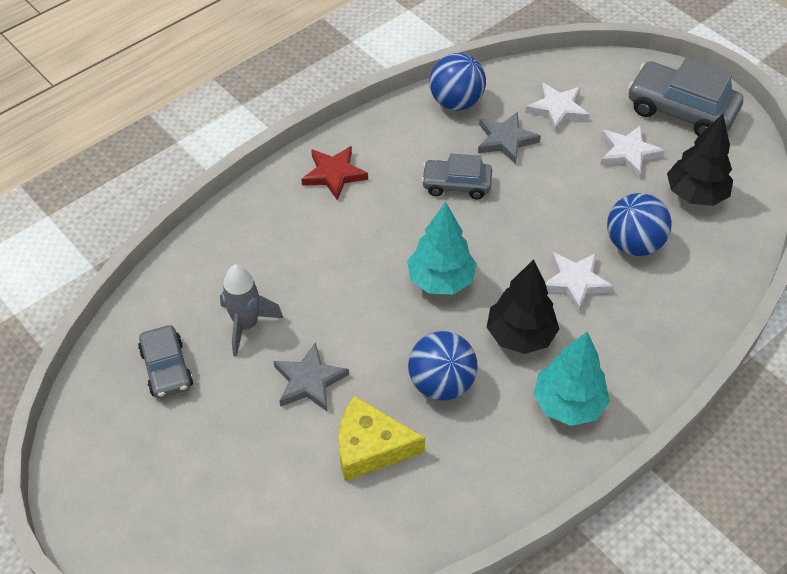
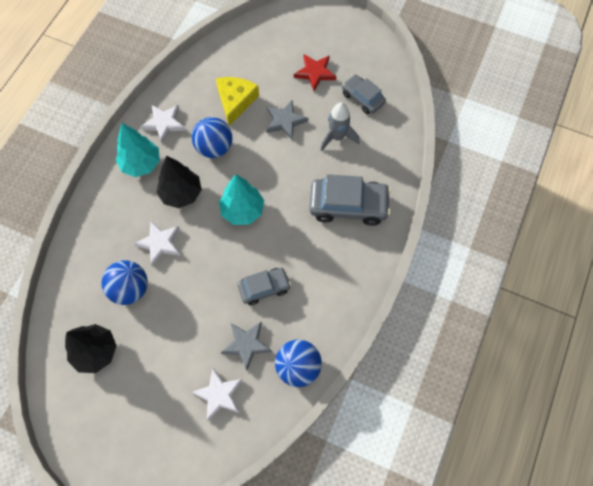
camera: 155 degrees right, 15 degrees up
(334, 174) = (349, 261): red star -> red star (315, 73)
(370, 447) = (235, 101): yellow cheese -> yellow cheese turned 60 degrees counterclockwise
(628, 153) = (153, 371): white star -> white star (164, 123)
(681, 110) = (122, 438): grey car -> grey car (348, 205)

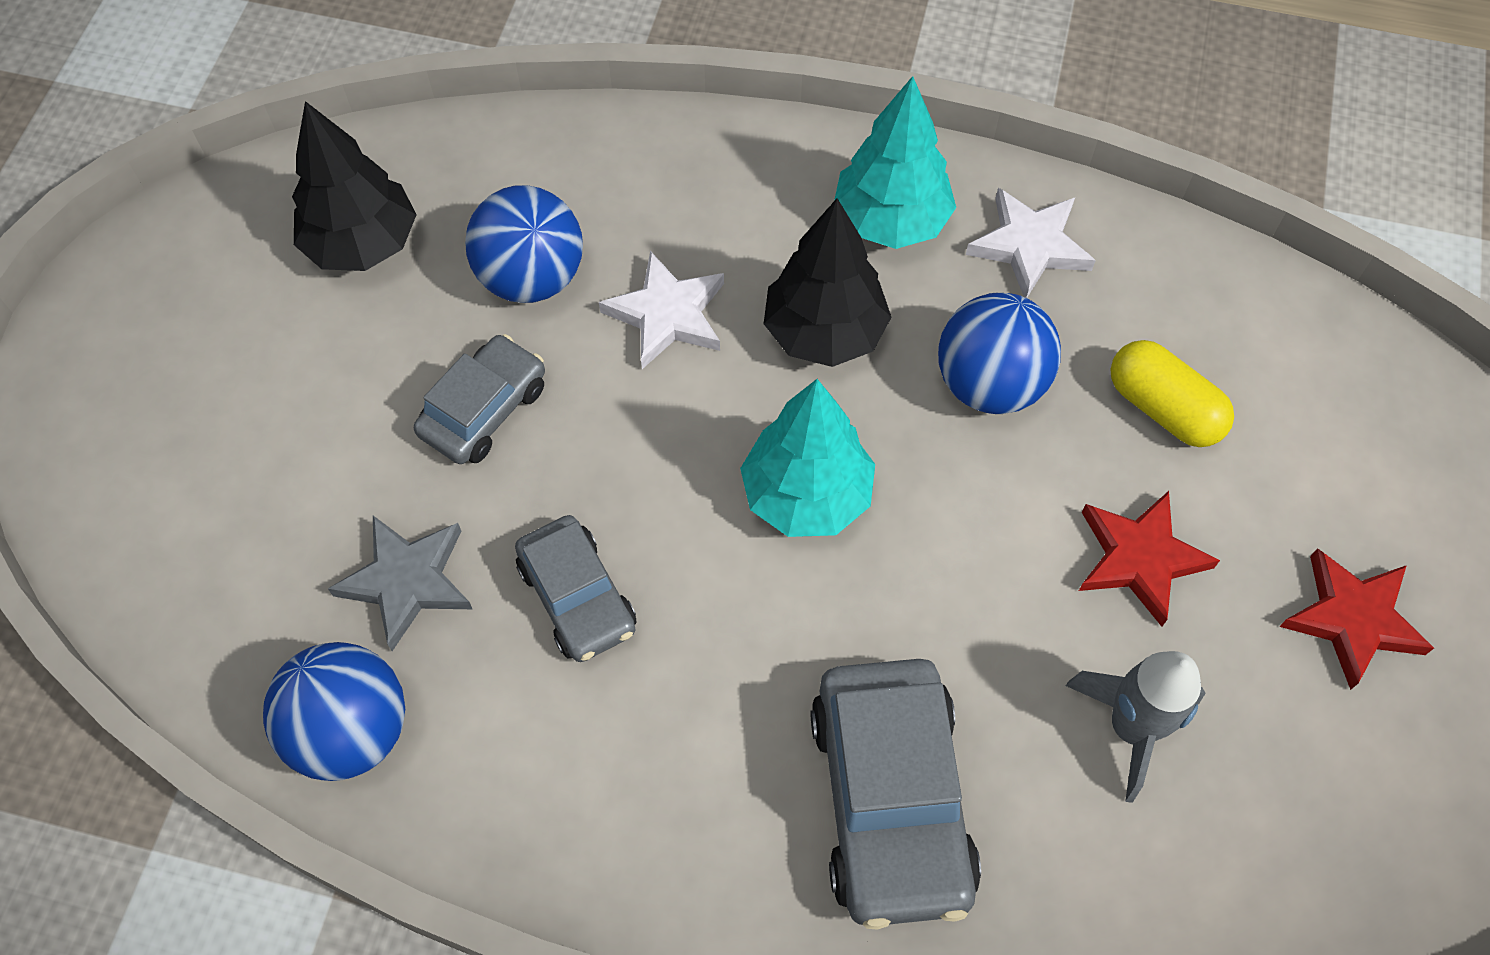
camera: 80 degrees right, 5 degrees down
(219, 395) = (266, 539): white star -> none
(235, 101) = (1163, 408): yellow cheese -> yellow capsule
(285, 121) = (1139, 558): grey star -> red star
(362, 98) = (1310, 789): grey car -> grey car (484, 410)

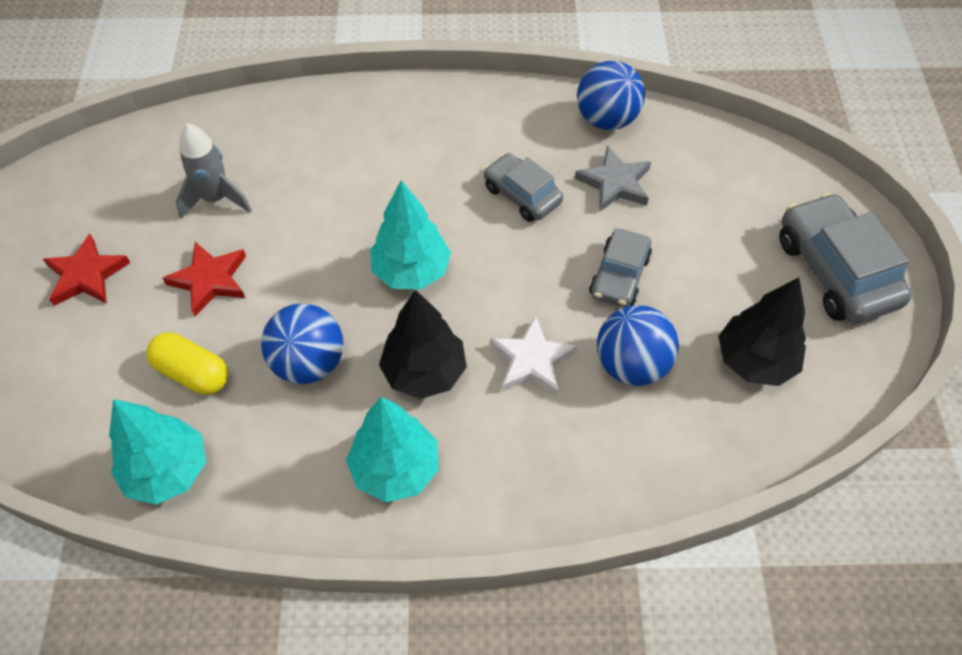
camera: 165 degrees right, 5 degrees down
(890, 800) = (336, 146): grey car -> grey car (835, 271)
(1029, 246) = (289, 473): white star -> none
(1192, 283) = (167, 471): none -> turquoise tree

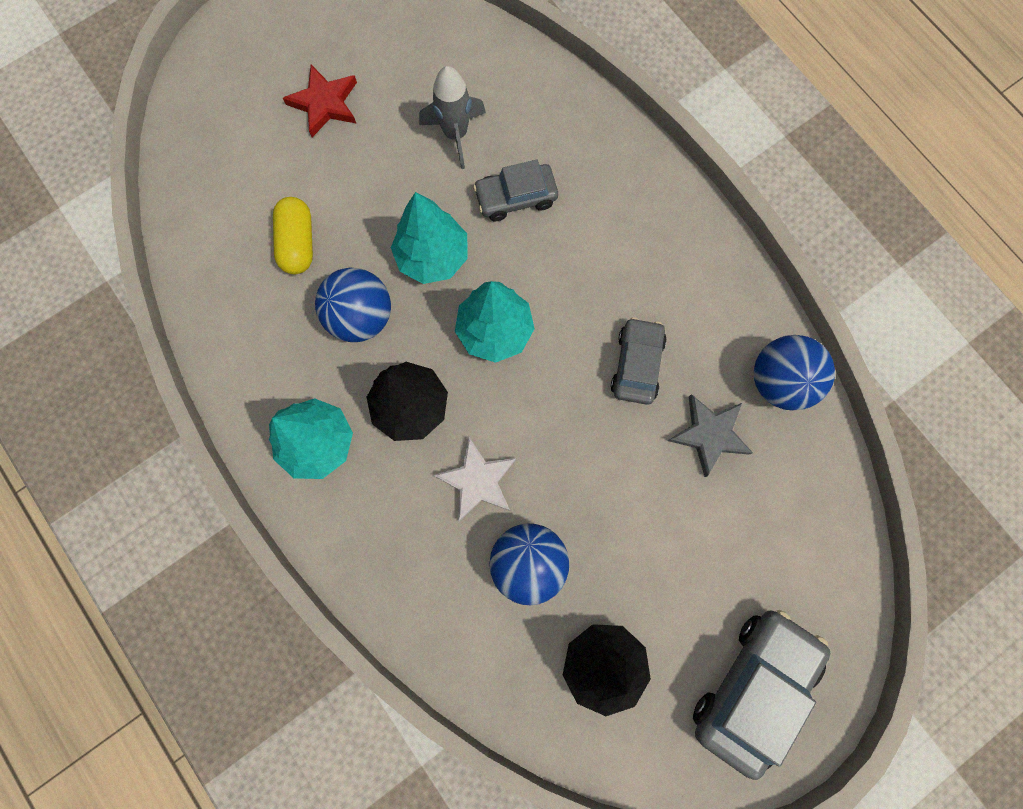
camera: 55 degrees right, 20 degrees up
(167, 471) = (215, 289): turquoise tree -> turquoise tree (432, 256)
(210, 280) = (381, 191): red star -> none
(619, 276) = (610, 499): grey car -> grey car (516, 197)

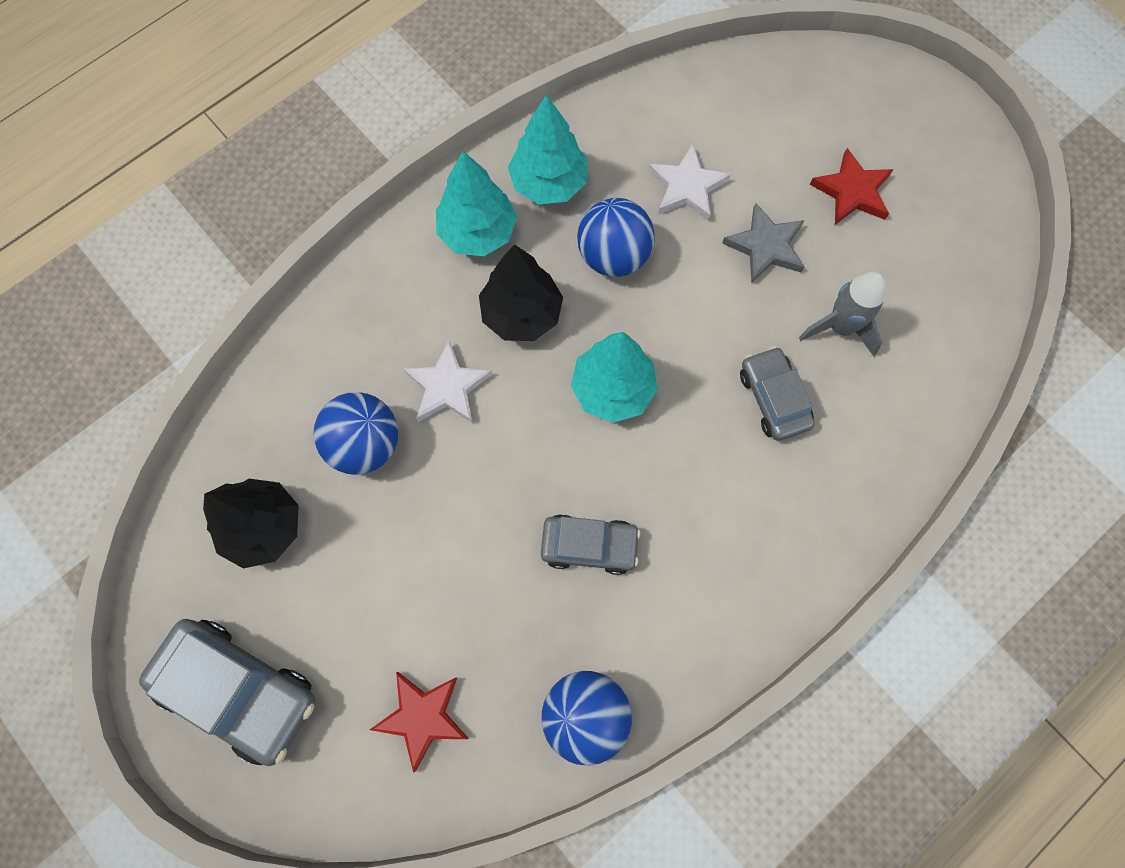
camera: 85 degrees right, 5 degrees down
(298, 243) = (687, 187): yellow capsule -> white star
(432, 256) = (690, 318): turquoise tree -> turquoise tree (549, 183)
(709, 434) = (514, 633): grey star -> grey star (765, 246)
(778, 518) = (422, 717): none -> red star

